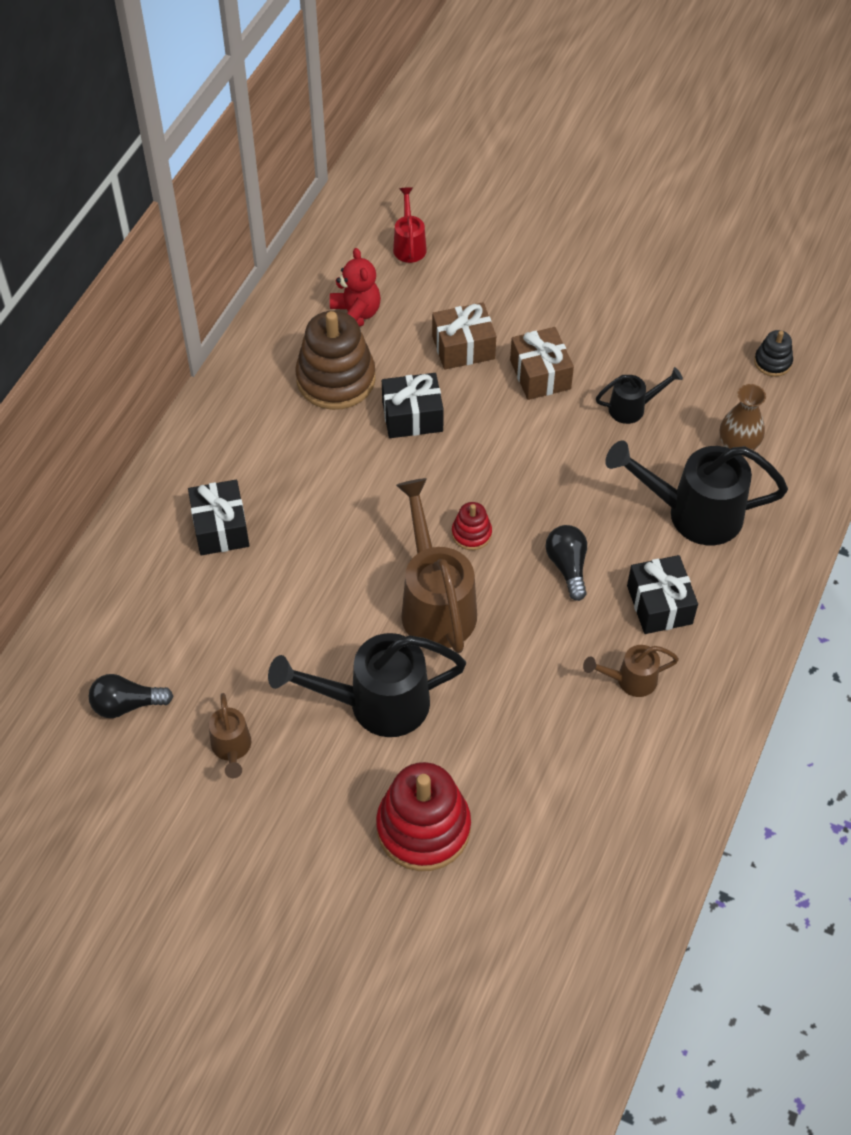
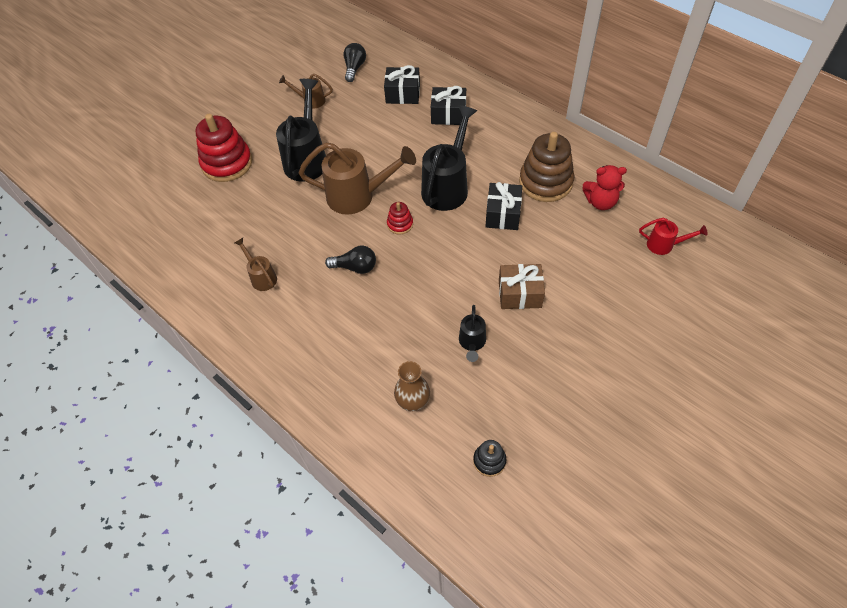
camera: 110 degrees right, 0 degrees up
(463, 347) = (557, 255): brown gift -> none
(630, 680) = (261, 277): brown watering can -> brown watering can turned 45 degrees counterclockwise
(659, 604) = (305, 309): black gift -> black gift (403, 94)
(693, 513) = (367, 352): black watering can -> black watering can (447, 186)

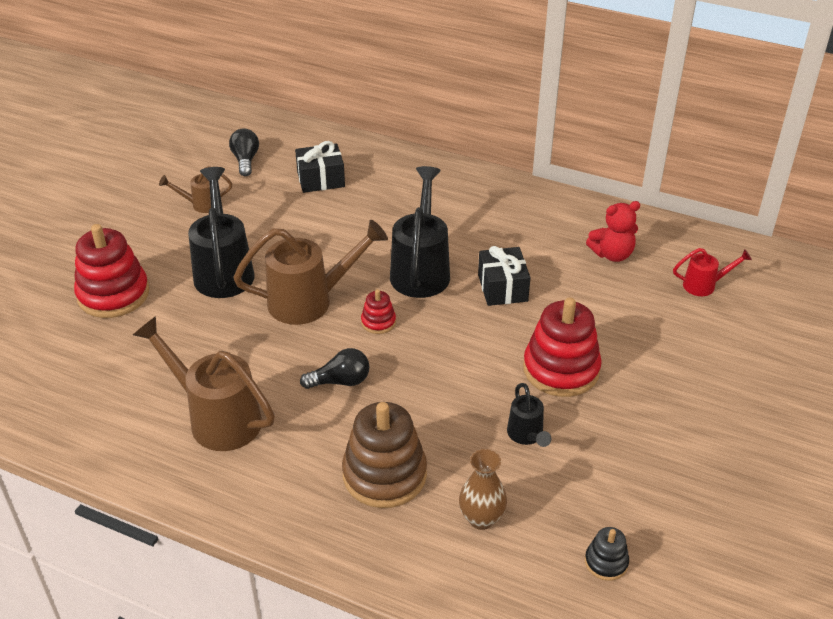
camera: 20 degrees left, 15 degrees down
(261, 277) = (217, 418): brown watering can -> brown watering can, size x1.96
(448, 114) = (388, 192): black gift -> none
(519, 294) = (561, 369): brown gift -> red stacking toy
(545, 182) = (538, 245): brown stacking toy -> brown stacking toy (384, 475)

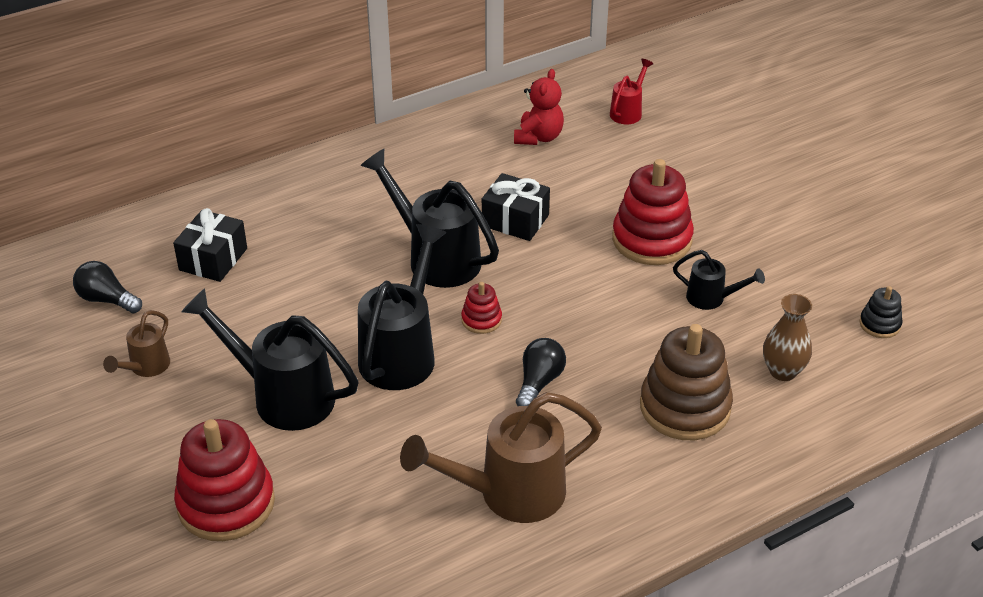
camera: 55 degrees left, 0 degrees up
(310, 301) = (402, 353): brown watering can -> black watering can

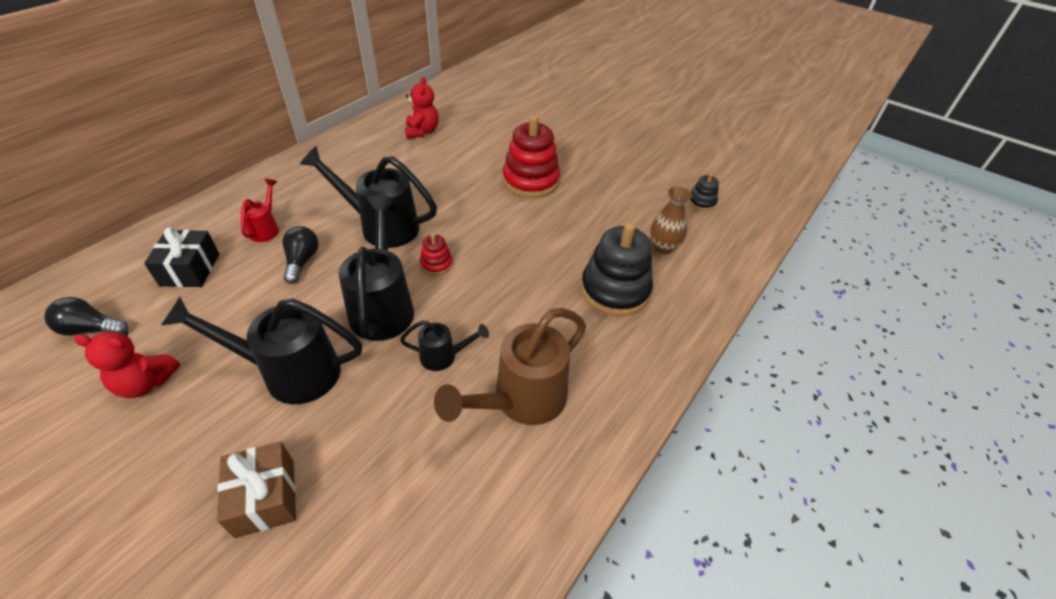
camera: 25 degrees left, 5 degrees up
(146, 367) = (146, 383): brown watering can -> red teddy bear
(226, 503) = (265, 498): red stacking toy -> brown gift
(515, 220) = (430, 188): black gift -> none
(539, 382) = (502, 300): black light bulb -> black light bulb (302, 261)
(628, 112) = (474, 106): red watering can -> red watering can (266, 229)
(685, 407) = (615, 290): brown stacking toy -> black stacking toy
(711, 298) = (590, 210): black watering can -> black watering can (443, 356)

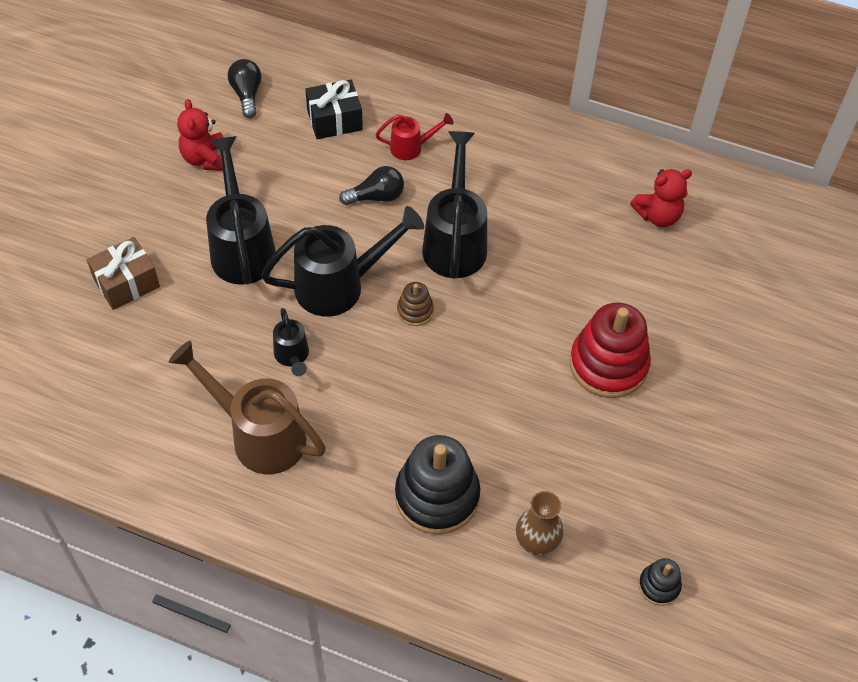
camera: 75 degrees right, 10 degrees up
(436, 264) = (415, 311): red stacking toy -> brown stacking toy

